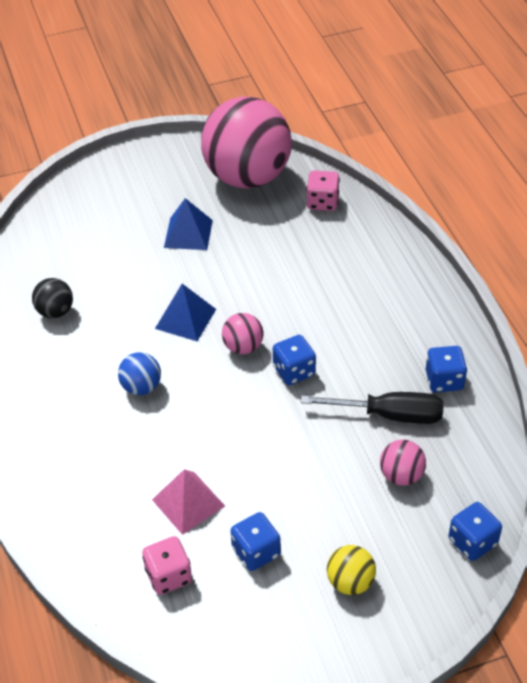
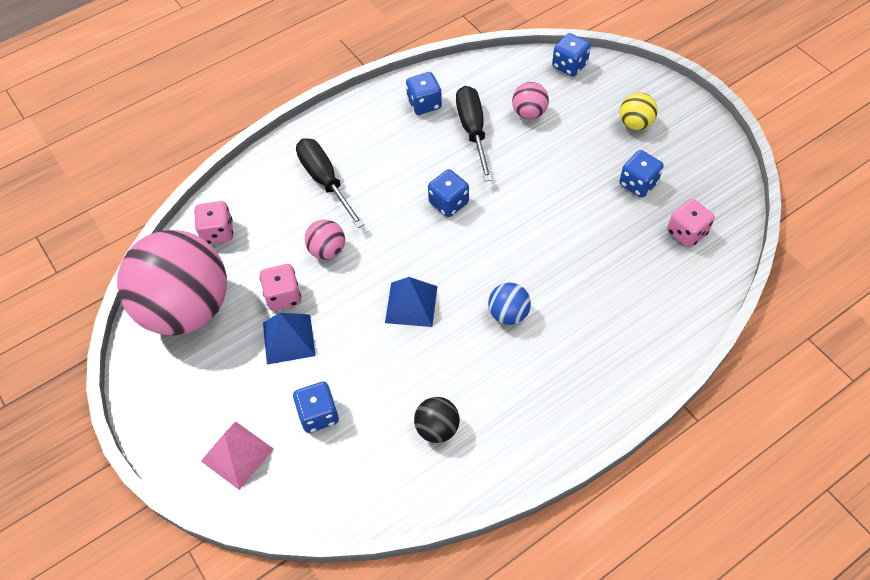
camera: 105 degrees left, 10 degrees up
(108, 242) = (318, 414): none -> blue dice
(188, 502) = (615, 240): pink pyramid -> pink pyramid (237, 455)
(234, 236) = (283, 296): none -> pink dice
(243, 347) = (432, 247): pink ball -> pink ball (327, 250)
(358, 281) = (325, 181): none -> black screwdriver

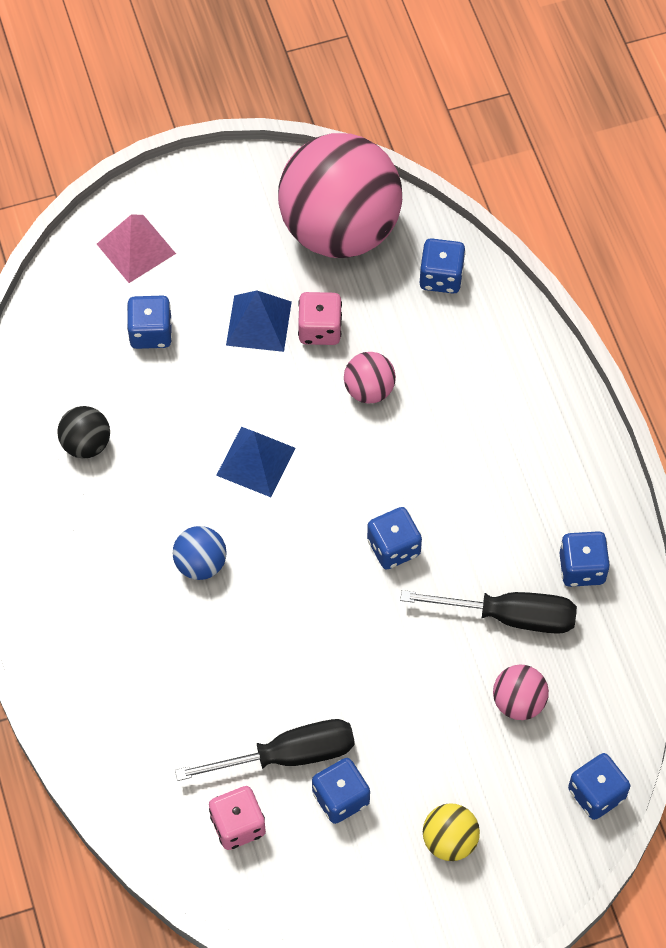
camera: 105 degrees right, 5 degrees up
(217, 232) = (441, 277): pink dice -> blue dice
(325, 181) = (482, 411): black screwdriver -> black screwdriver (288, 755)

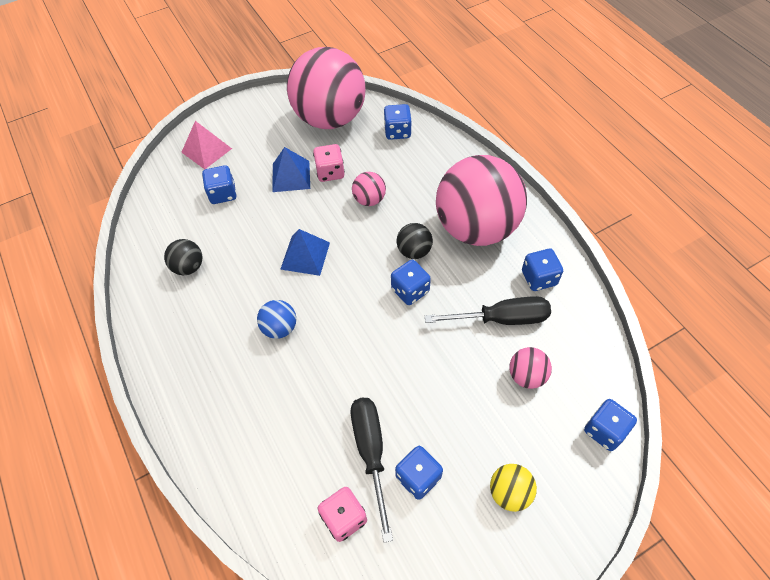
camera: 10 degrees left, 5 degrees down
(288, 755) = (371, 452): black screwdriver -> black screwdriver turned 75 degrees counterclockwise
(414, 488) = (414, 251): none -> black ball
(515, 470) = (476, 228): none -> pink ball

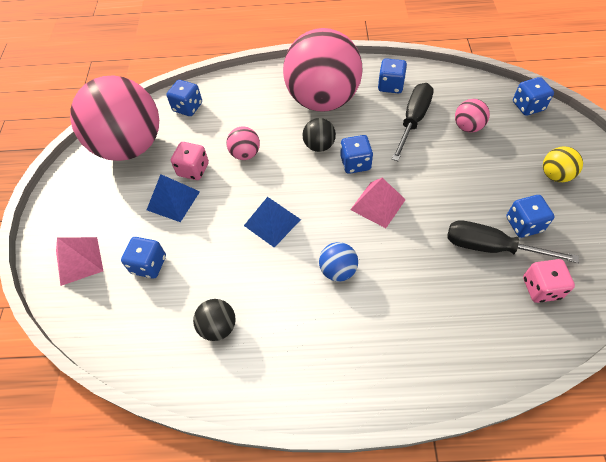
camera: 60 degrees left, 0 degrees up
(370, 330) = (378, 204): none -> pink pyramid

